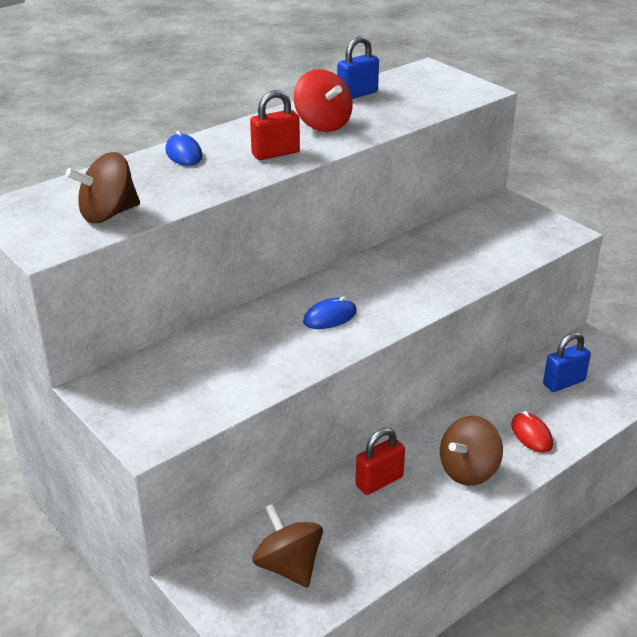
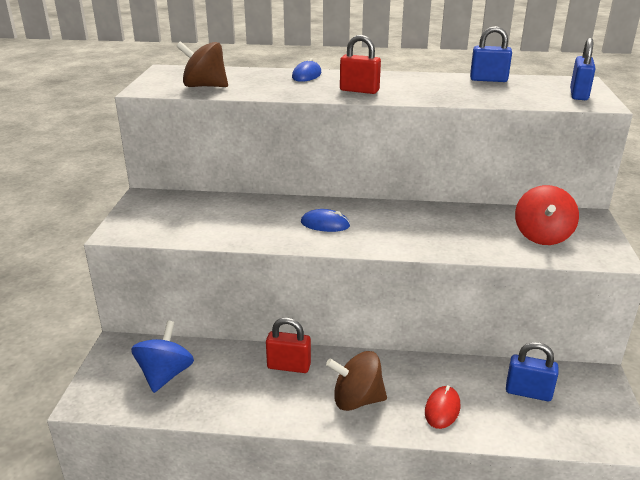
camera: 45 degrees right, 5 degrees down
(288, 566) = (165, 375): brown spinning top -> blue spinning top
(322, 124) = (425, 87): red spinning top -> red spinning top (542, 236)
(452, 86) = (578, 95): none -> blue padlock

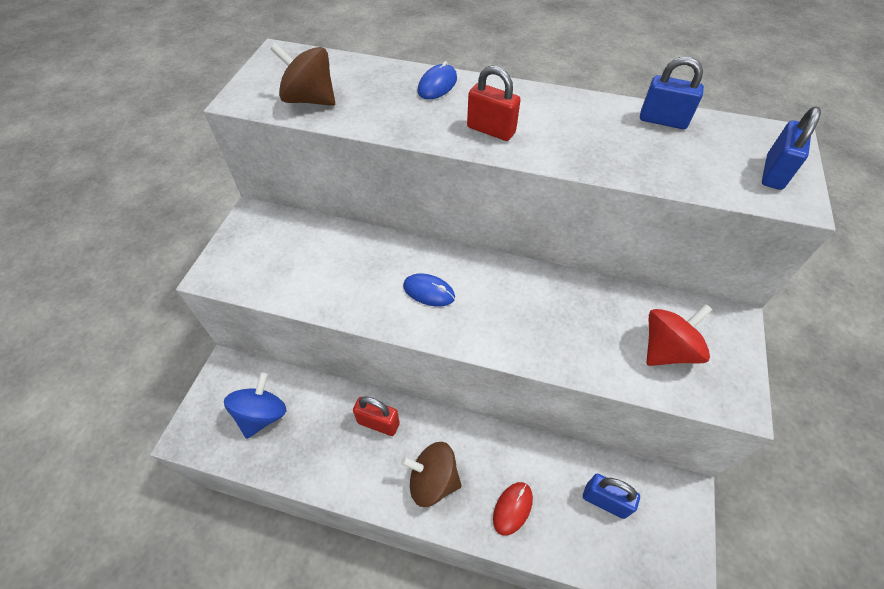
camera: 10 degrees right, 25 degrees up
(542, 236) = (667, 349): red spinning top -> red spinning top turned 150 degrees counterclockwise

